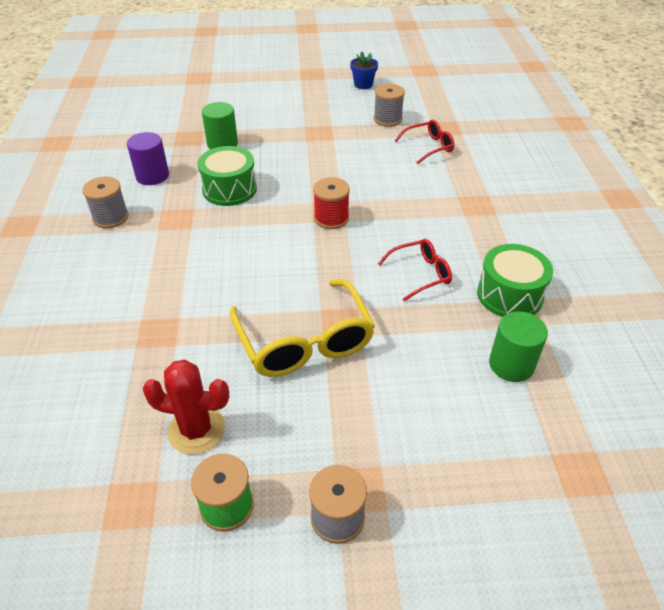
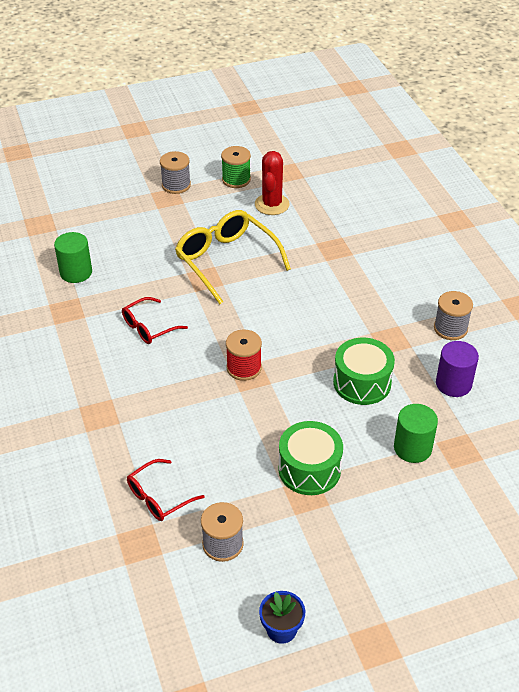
camera: 165 degrees right, 0 degrees up
(196, 430) = (272, 204): red cactus -> red cactus turned 75 degrees counterclockwise
(509, 295) = (72, 323): green drum -> green drum (309, 469)

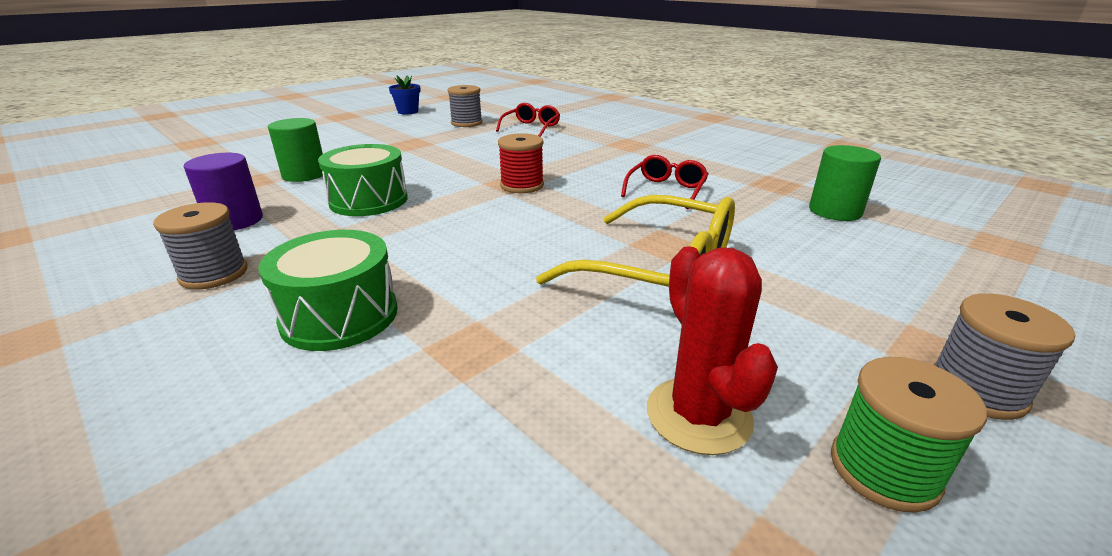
camera: 155 degrees right, 15 degrees down
(309, 469) = (412, 152): green drum -> green drum (340, 316)

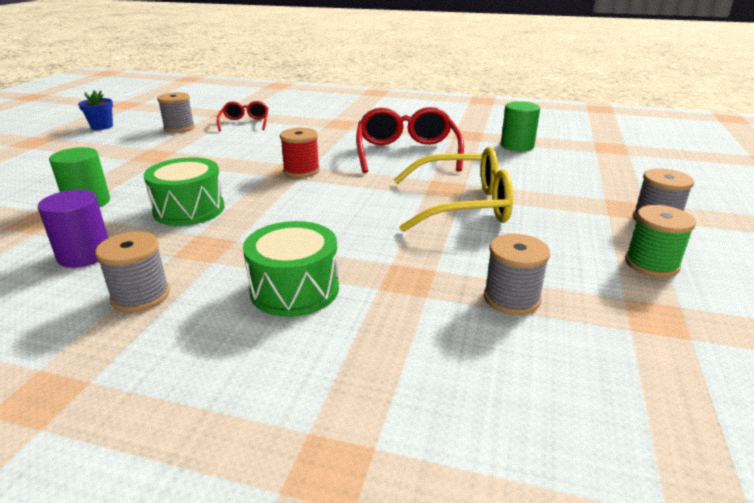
camera: 30 degrees left, 0 degrees up
(567, 432) = (511, 298): none -> grey spool
(666, 190) = (407, 153): red glasses -> red glasses, size x1.80
(698, 415) = (561, 269): red cactus -> none

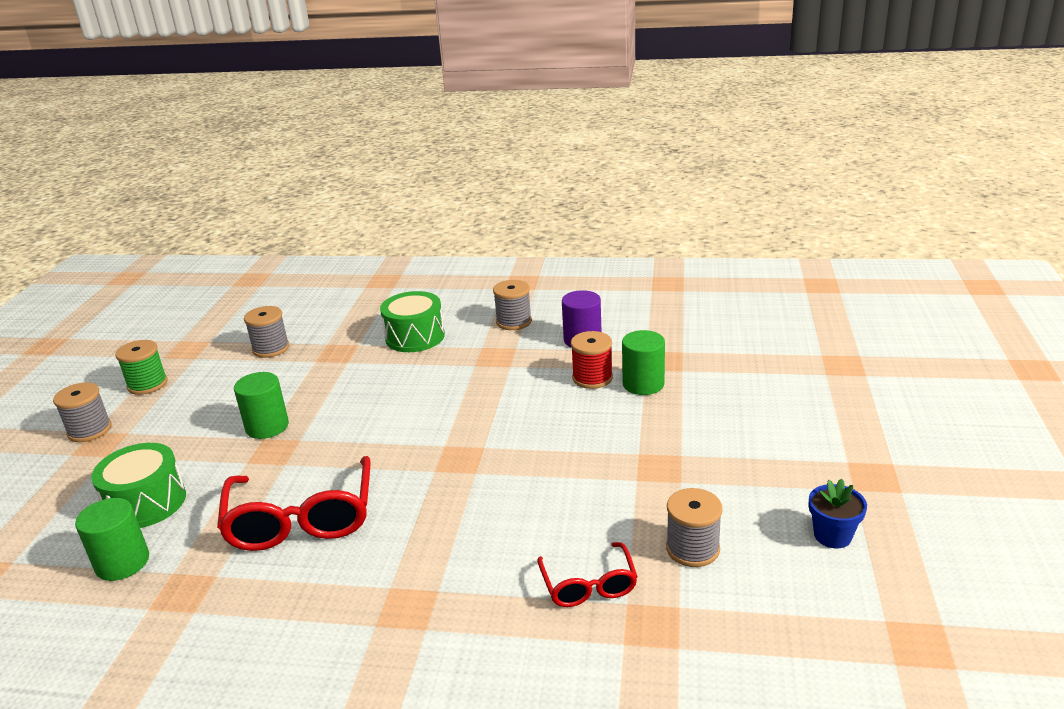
camera: 175 degrees right, 0 degrees up
(189, 209) = (536, 388): green drum -> green drum (146, 503)
(301, 171) = (444, 459): red spool -> red spool (592, 378)
(461, 205) = (267, 426): yellow glasses -> green cylinder

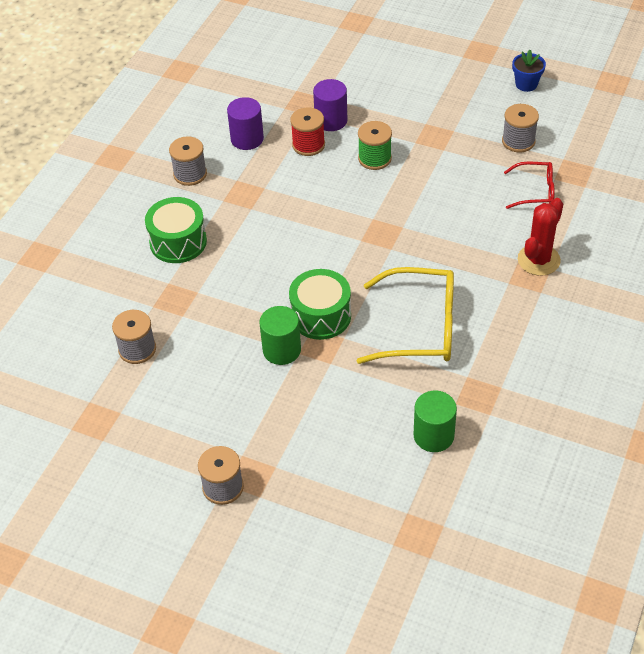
camera: 75 degrees left, 20 degrees up
(146, 503) = (361, 428): green drum -> green drum (321, 316)
(147, 384) = (155, 448): green spool -> green spool (374, 158)
(301, 518) = (419, 327): red glasses -> yellow glasses
(441, 612) = (538, 260): none -> red cactus
(643, 384) = (331, 120): green cylinder -> purple cylinder

